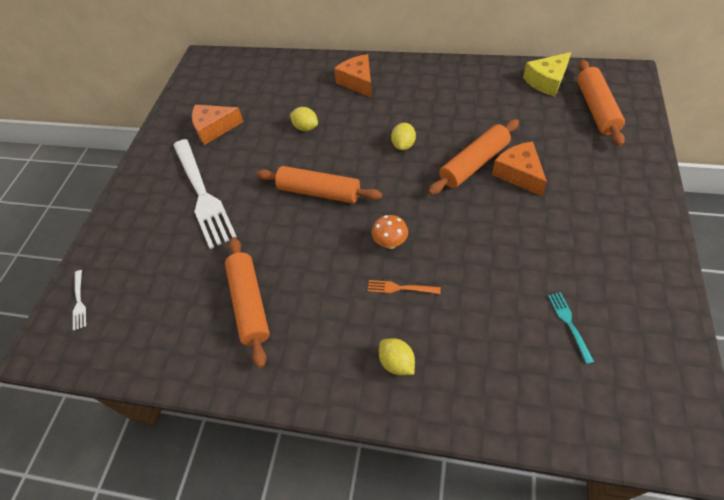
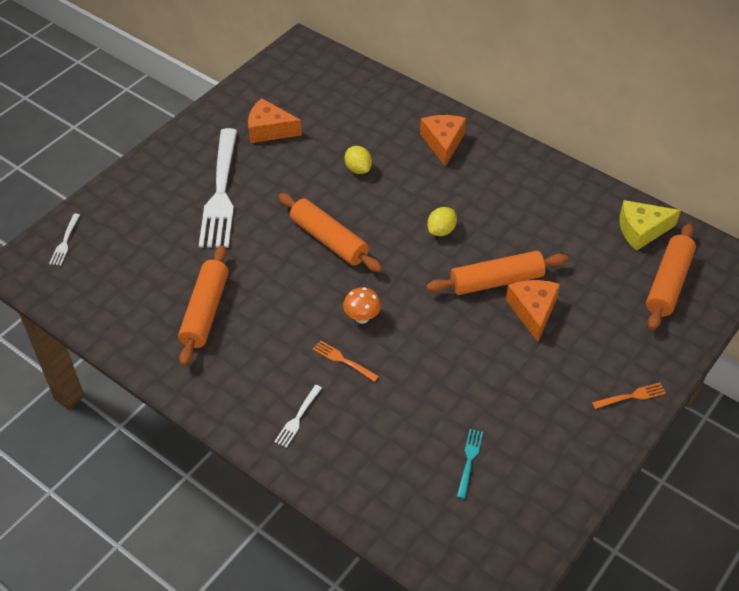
camera: 20 degrees right, 5 degrees down
(397, 362) = (298, 418): yellow lemon -> white fork
(644, 204) = (631, 396): none -> orange fork

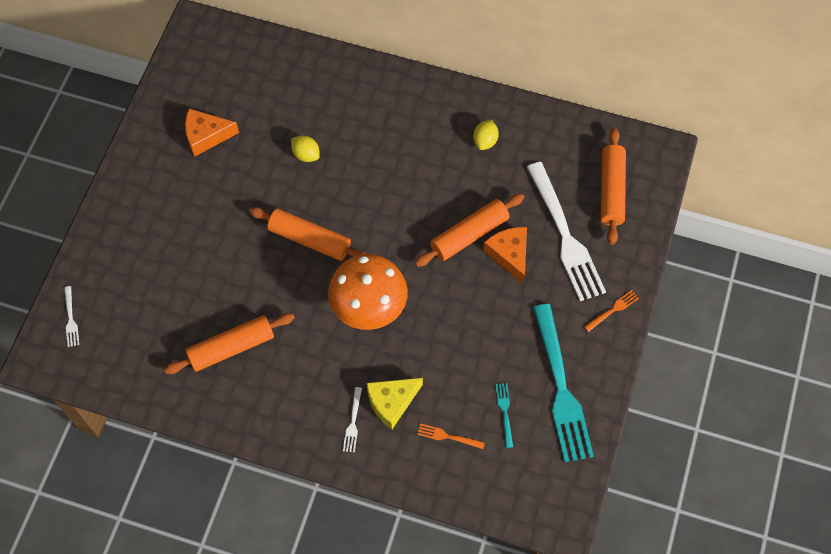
camera: 20 degrees left, 15 degrees up
(205, 311) = (231, 348): orange rolling pin -> orange rolling pin turned 75 degrees clockwise
(221, 192) = (191, 220): white fork -> white fork (565, 236)
(343, 360) = (369, 356): orange fork -> orange fork (448, 436)
(362, 318) = (369, 309): orange mushroom -> orange mushroom, size x2.29
(441, 231) = (404, 198): yellow lemon -> yellow lemon (485, 141)
(443, 143) = (372, 101): orange cheese -> none
(543, 456) = (561, 388): none -> turquoise fork
(641, 230) = (574, 143): yellow cheese -> yellow cheese (391, 402)

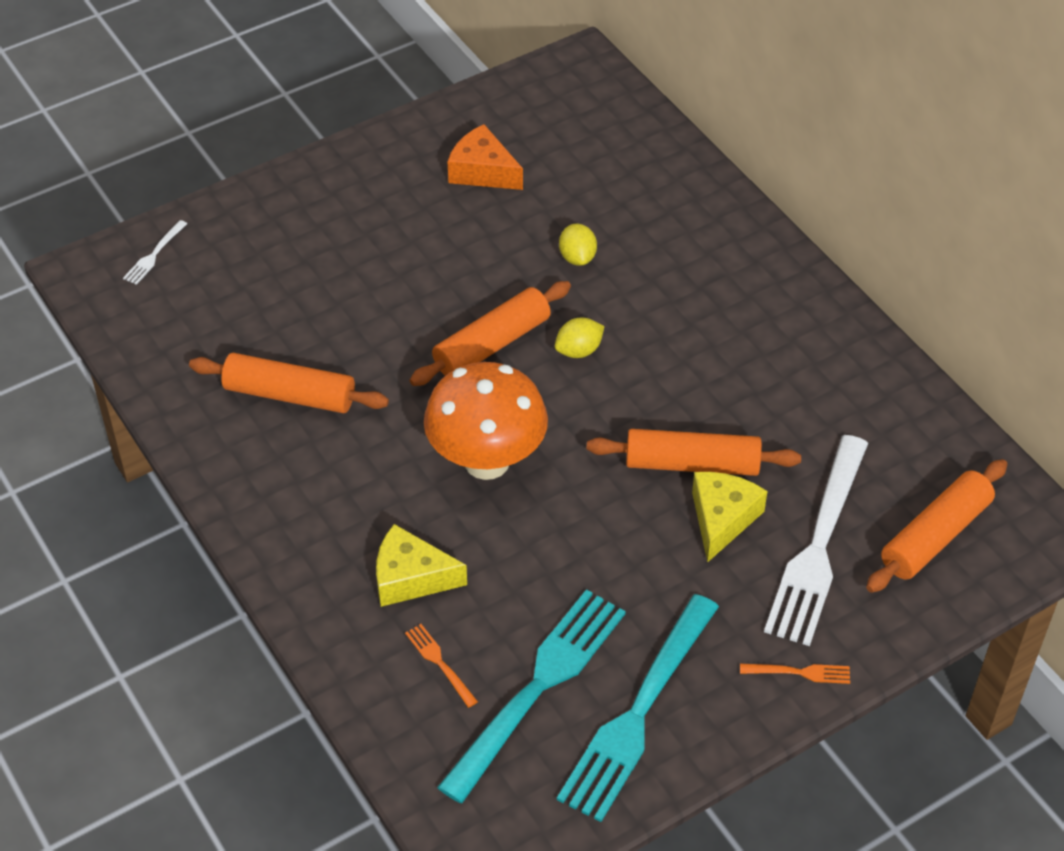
camera: 40 degrees right, 15 degrees down
(310, 239) = (492, 345): orange rolling pin -> orange rolling pin turned 75 degrees clockwise
(353, 422) = (344, 566): white fork -> none
(485, 141) = (816, 377): yellow lemon -> yellow lemon (579, 350)
(505, 412) = (537, 687): turquoise fork -> turquoise fork, size x2.48
(509, 255) = (722, 519): orange cheese -> yellow cheese

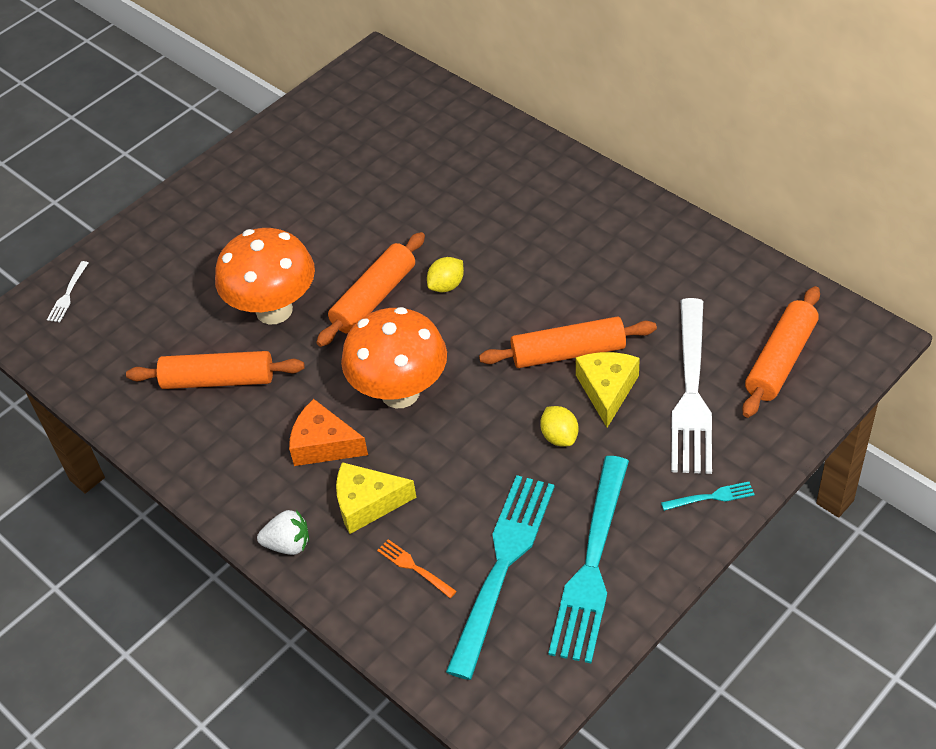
camera: 10 degrees left, 0 degrees up
(310, 600) = (288, 544): none -> white strawberry
(376, 330) = (274, 310): none -> orange mushroom
(482, 171) = (322, 163): orange cheese -> orange cheese (323, 445)
(577, 257) = (421, 212): yellow lemon -> yellow lemon (559, 437)
(799, 672) = (711, 497): orange fork -> turquoise fork

